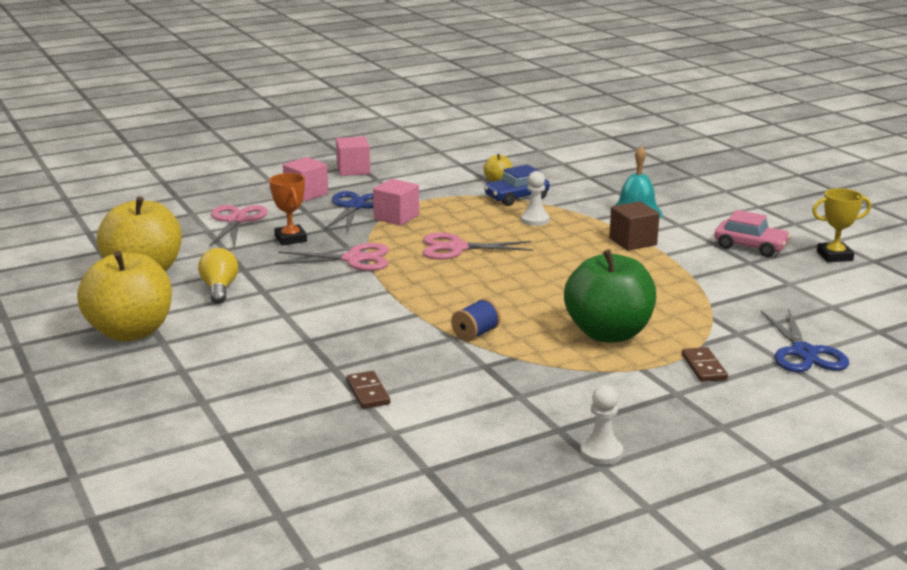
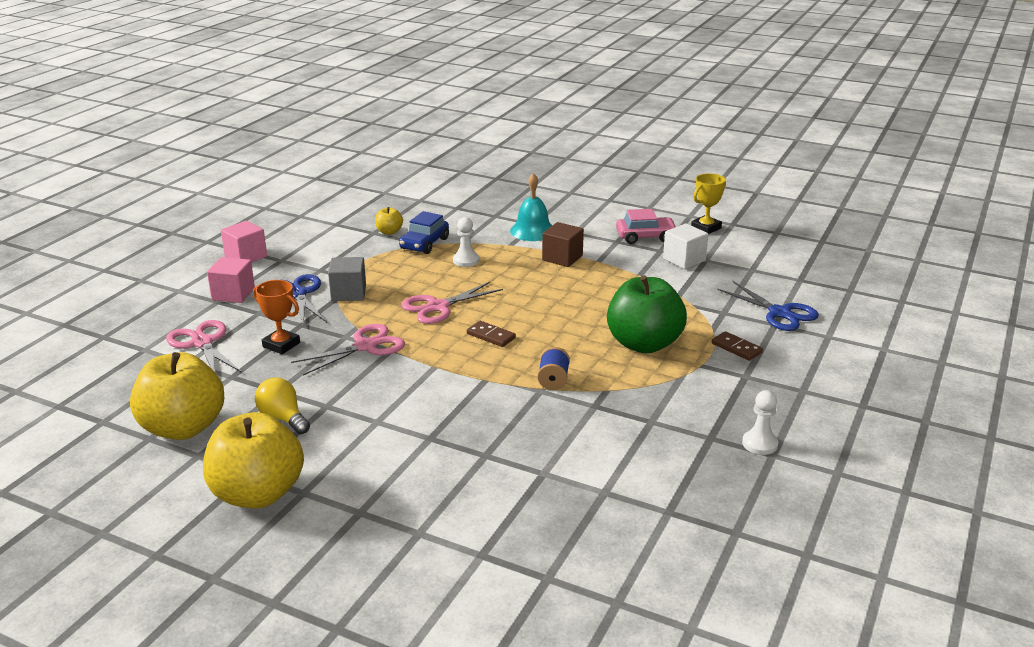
camera: 35 degrees left, 5 degrees up
(368, 392) = (541, 465): brown domino -> brown domino (491, 336)
(396, 217) = (348, 293): pink cube -> grey cube
(764, 277) = (684, 259): none -> white cube

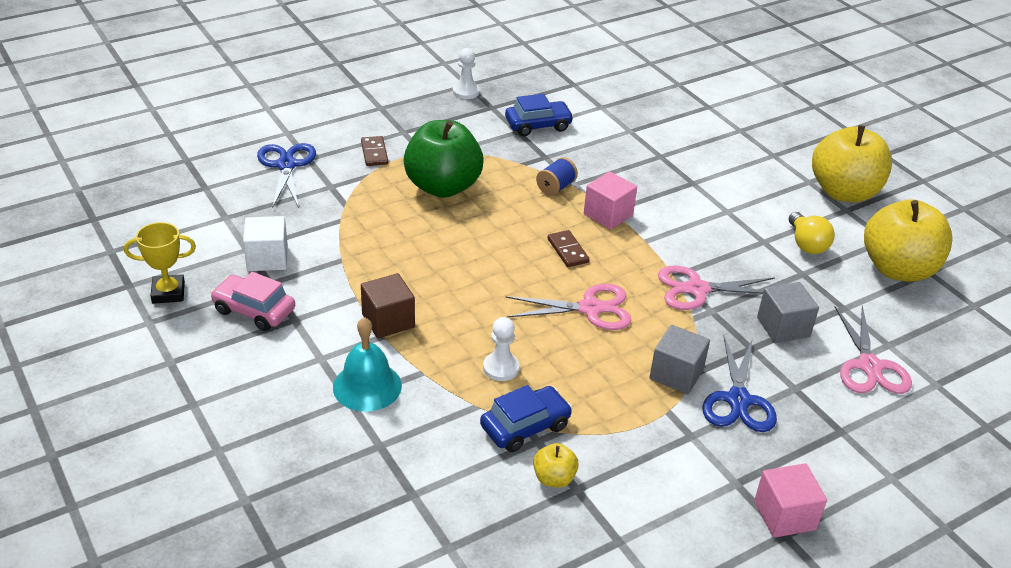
camera: 150 degrees left, 10 degrees up
(233, 294) = (819, 436): pink cube -> pink cube (608, 214)
(281, 345) = (783, 327): orange trophy -> grey cube
(641, 436) = (538, 125): none -> blue car

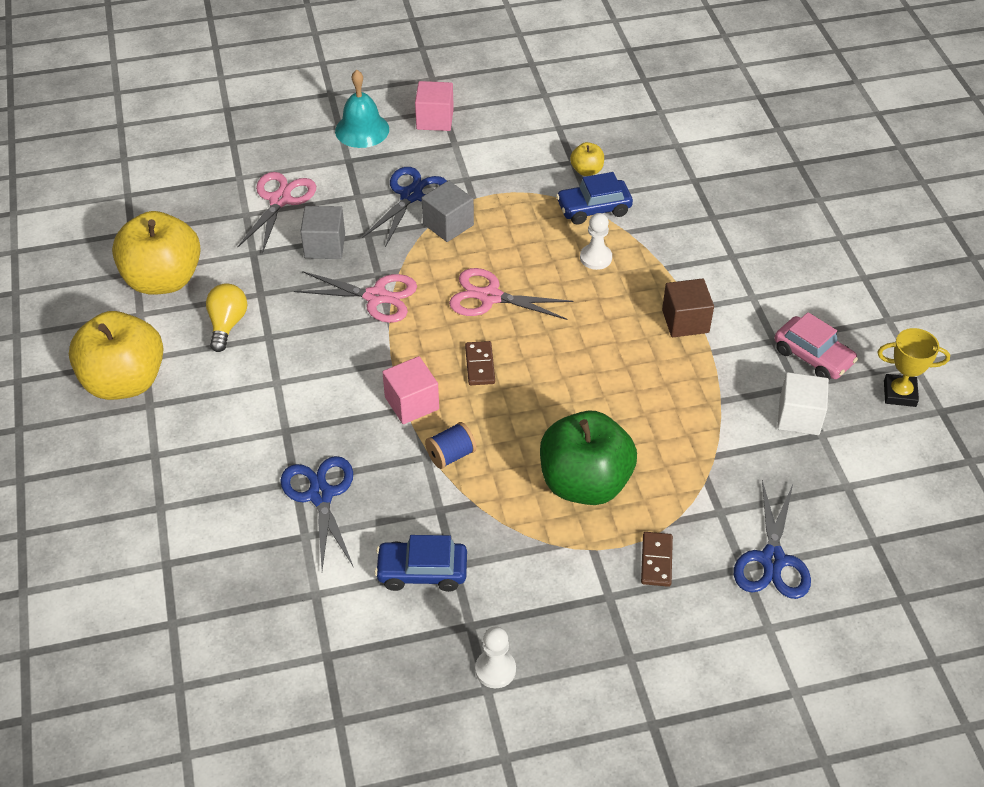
camera: 160 degrees left, 10 degrees up
(367, 386) = (715, 264): turquoise bell -> turquoise bell (362, 130)
(636, 151) = (320, 495): none -> blue scissors

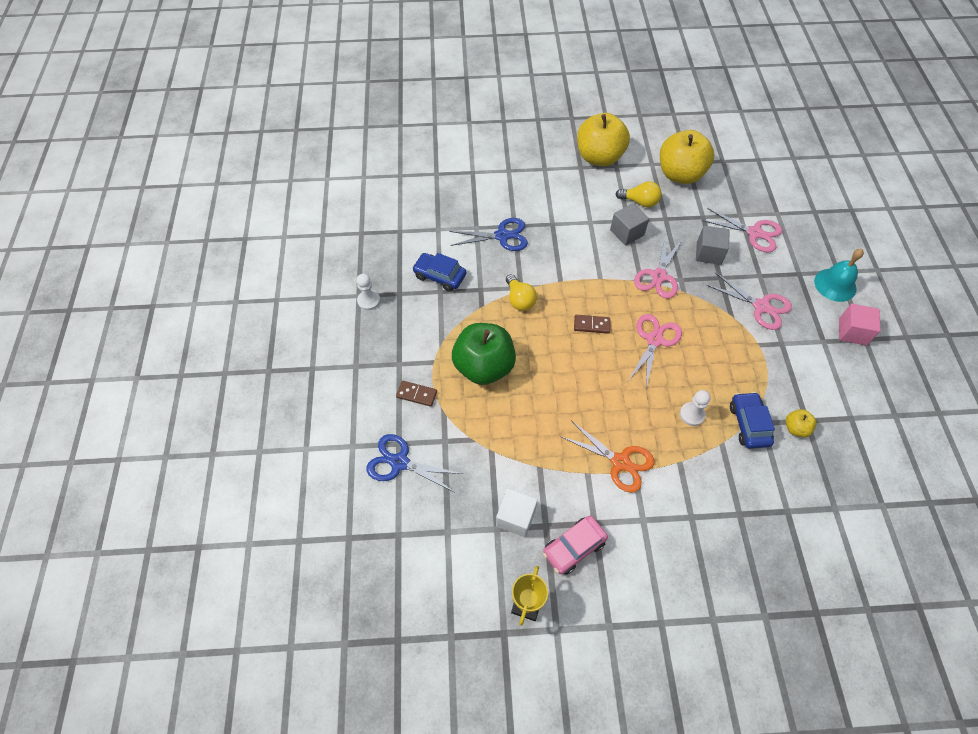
camera: 100 degrees right, 10 degrees up
(411, 195) = (761, 306): blue scissors -> pink scissors
(412, 403) = (564, 285): pink cube -> none
(422, 571) = (440, 276): blue car -> blue car turned 75 degrees counterclockwise
(448, 224) = (730, 325): grey cube -> grey cube (627, 232)
(451, 455) = (519, 300): blue spool -> yellow light bulb
(685, 321) = (620, 462): brown cube -> orange scissors

